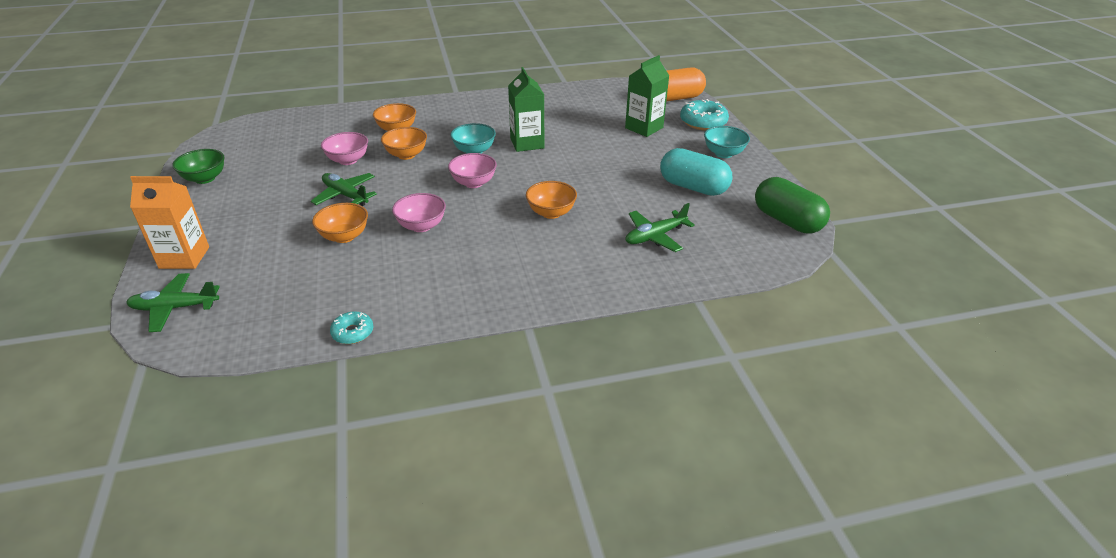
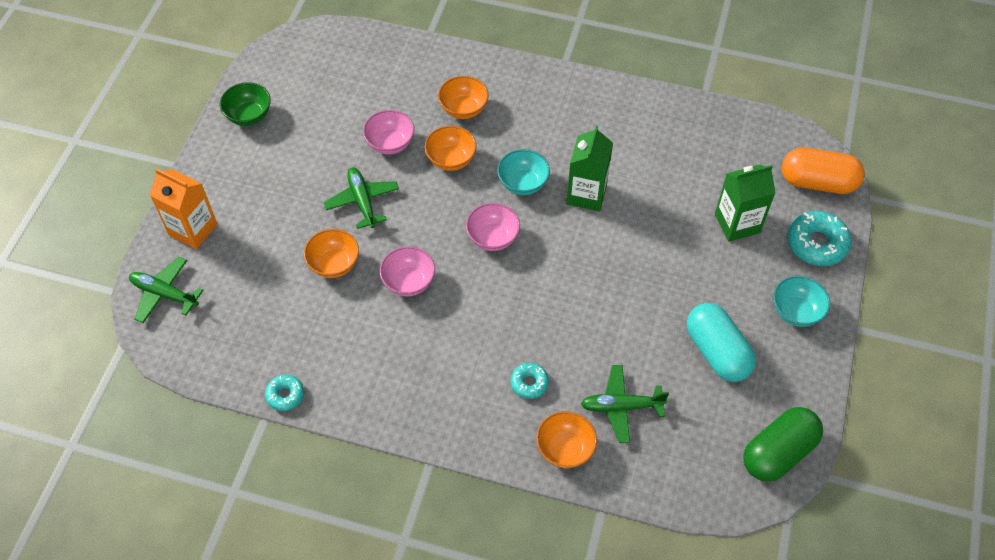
camera: 30 degrees right, 20 degrees up
(551, 213) = (541, 321): orange bowl -> orange bowl (565, 449)
(572, 248) = (529, 383): none -> turquoise donut
(787, 221) = (778, 452): green capsule -> green capsule turned 60 degrees clockwise

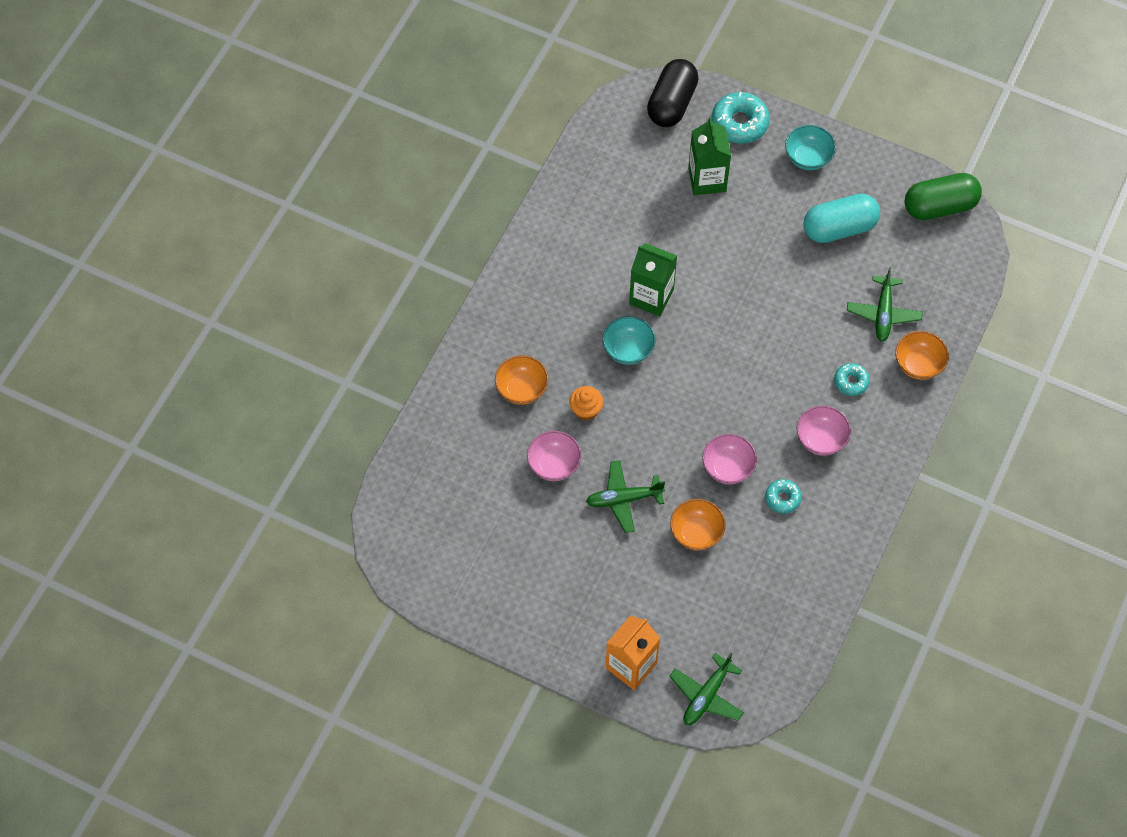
camera: 80 degrees left, 5 degrees up
(249, 116) = (487, 601): green bowl -> none
(285, 395) = (836, 589): turquoise donut -> turquoise donut (782, 498)
(451, 159) = (586, 410): orange bowl -> orange cupcake
(493, 238) = (688, 387): pink bowl -> pink bowl (821, 439)
(778, 452) = (940, 206): green capsule -> green capsule turned 75 degrees counterclockwise
(817, 182) = (672, 103): orange capsule -> black capsule

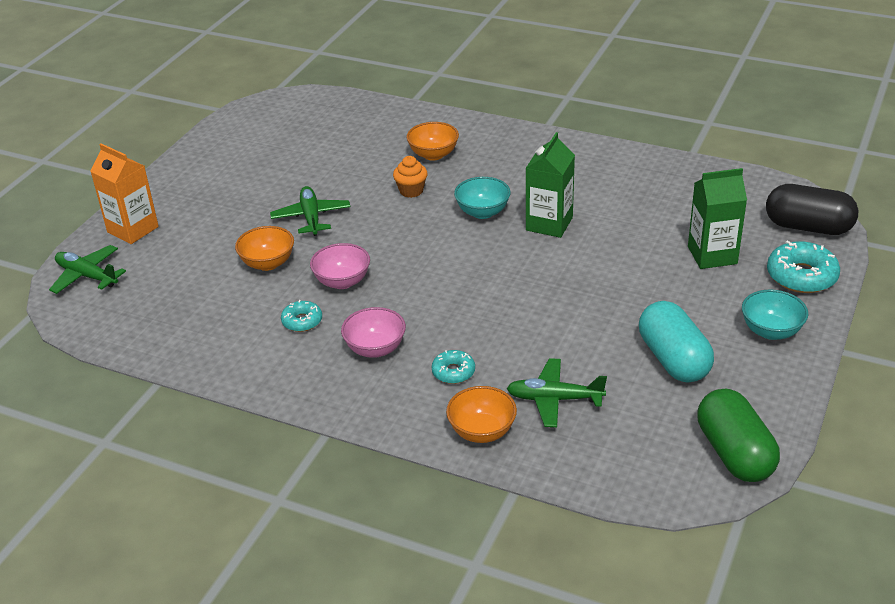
camera: 90 degrees right, 25 degrees down
(554, 465) = (351, 176): pink bowl -> none

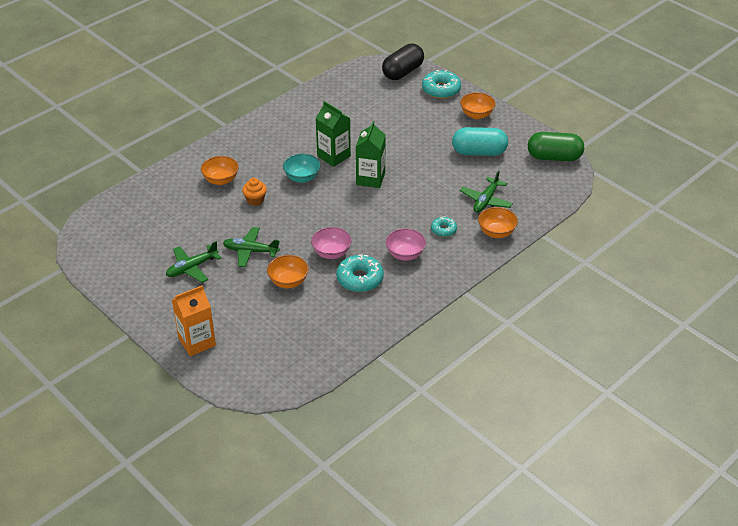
camera: 70 degrees left, 5 degrees up
(87, 276) = (239, 374): green plane -> green plane (192, 268)
(302, 321) = (360, 279): turquoise donut -> turquoise donut, size x1.74
(712, 255) = (404, 110): green carton -> green carton (370, 179)
(771, 331) = (476, 115): turquoise bowl -> orange bowl

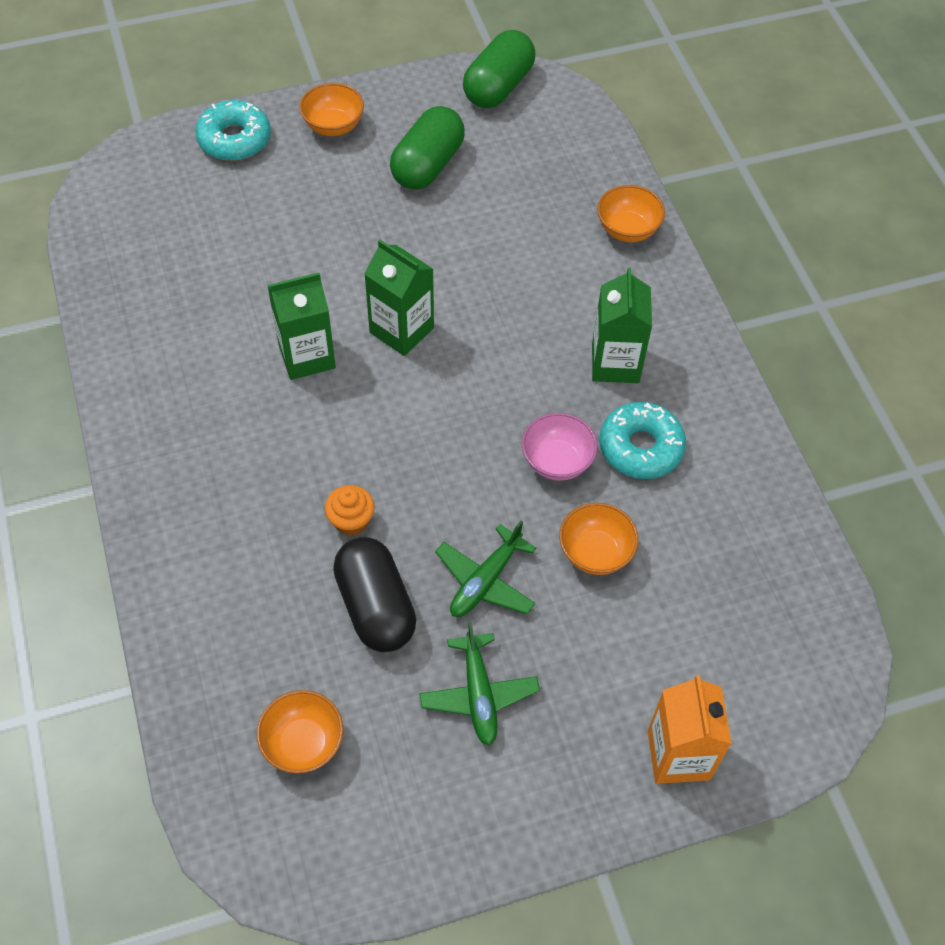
camera: 65 degrees left, 15 degrees up
(221, 180) = (257, 555): orange bowl -> orange bowl (303, 743)
(302, 178) = (335, 425): turquoise bowl -> none
(403, 72) = (146, 166): black capsule -> black capsule (375, 606)
(405, 254) = (615, 363): pink bowl -> green carton
(443, 230) = (585, 290): turquoise donut -> none
(479, 152) = (428, 165): turquoise capsule -> green capsule
(486, 200) = (548, 209): green plane -> none

